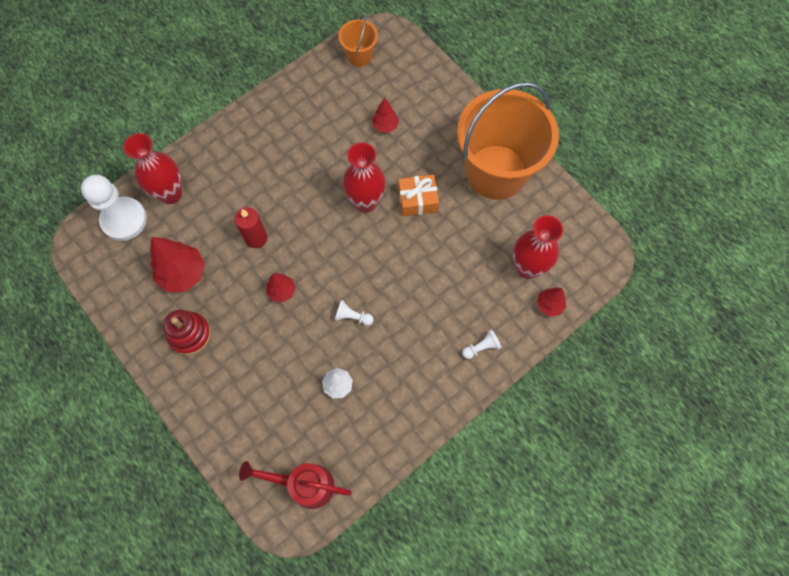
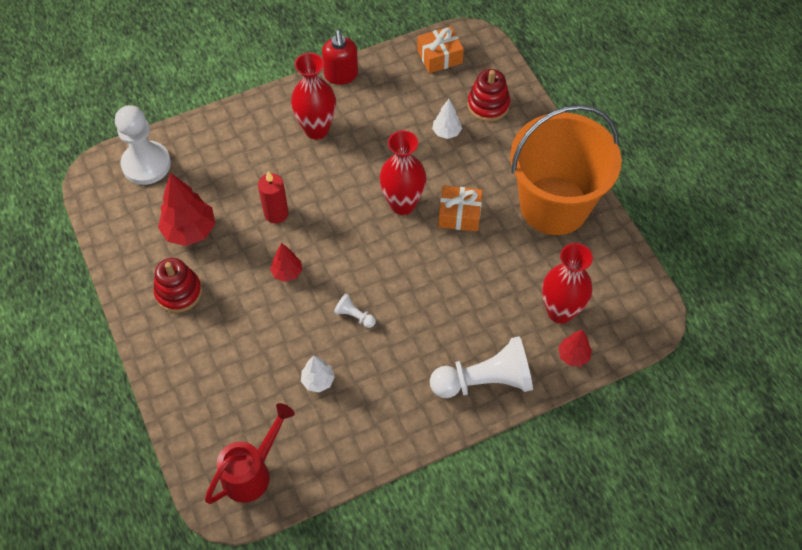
camera: 15 degrees right, 10 degrees down
(170, 194) = (201, 150): red vase -> red vase (316, 129)
(277, 93) = (341, 75): none -> red soap dispenser
(304, 484) = (252, 472): red watering can -> red watering can turned 105 degrees clockwise
(359, 56) = (439, 57): orange bucket -> orange gift
(385, 126) = (446, 132): red tree -> white tree
(414, 92) = (488, 105): none -> red stacking toy
(481, 347) = (485, 381): white pawn -> white pawn, size x2.29

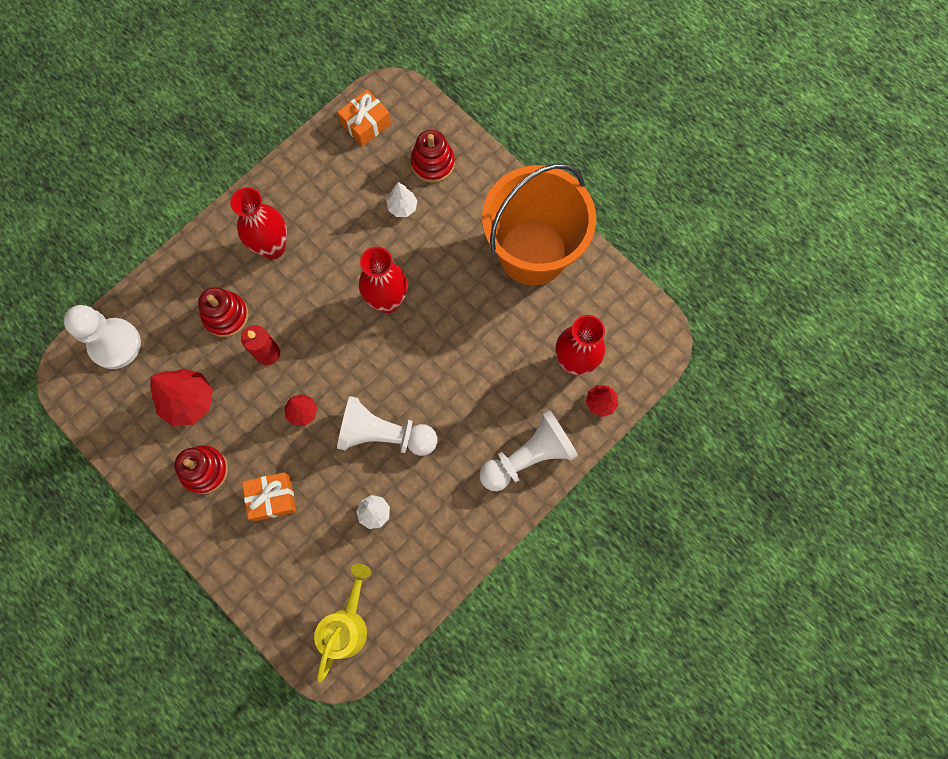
camera: 20 degrees left, 15 degrees up
(252, 171) = (226, 315): none -> red stacking toy
(252, 472) = (347, 624): red watering can -> yellow watering can
(341, 75) = (274, 177): red soap dispenser -> none
(354, 316) = (384, 434): white pawn -> white pawn, size x2.29
(459, 214) = (446, 293): orange gift -> orange gift (272, 498)

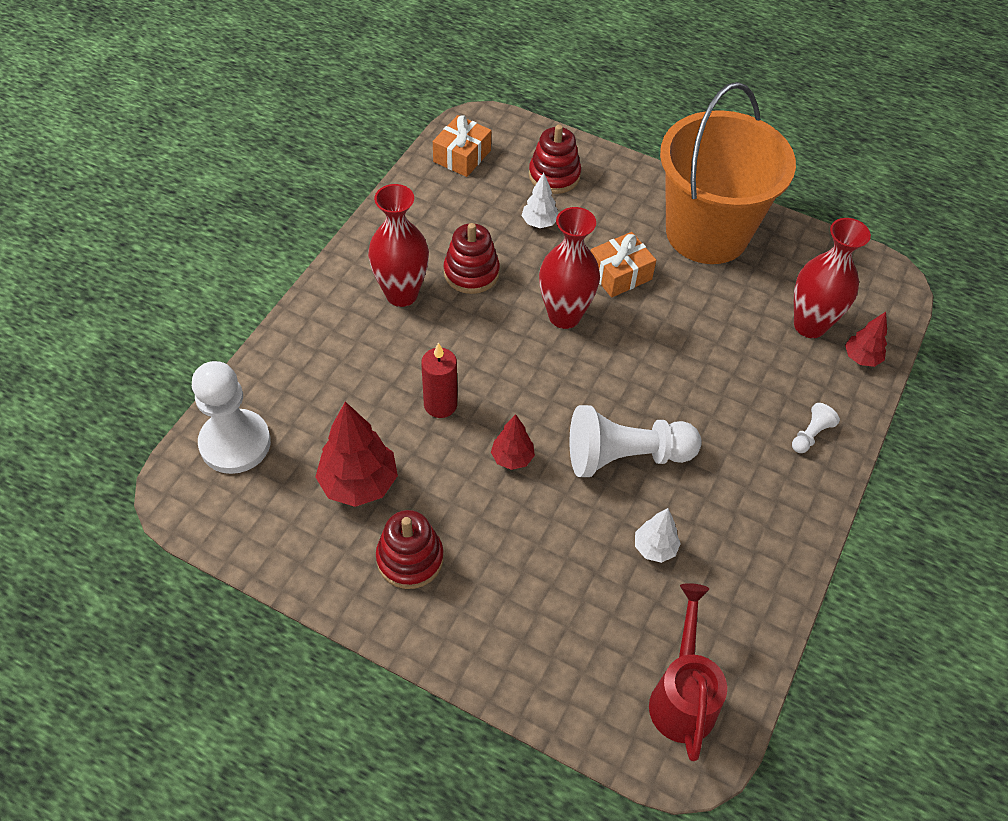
camera: 20 degrees left, 20 degrees down
(226, 315) = (371, 377): red stacking toy -> red stacking toy (471, 273)
(272, 498) = (514, 567): orange gift -> orange gift (619, 274)
(347, 624) = (682, 695): yellow watering can -> red watering can
(528, 457) = (810, 435): white pawn -> white pawn, size x0.44

